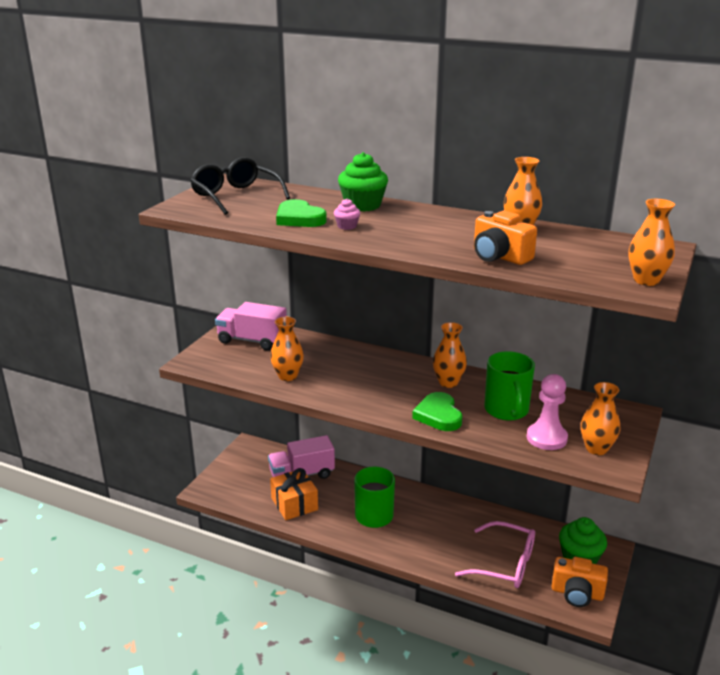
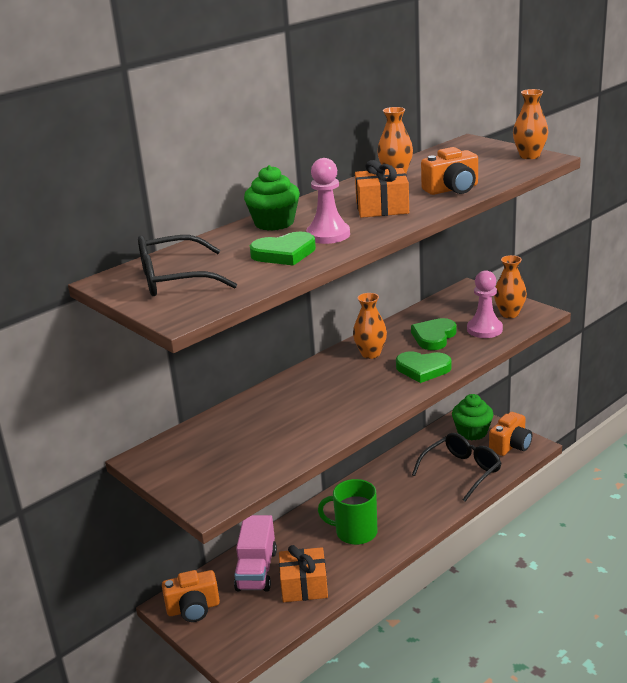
camera: 65 degrees left, 0 degrees up
(249, 457) = (193, 608): none -> orange camera
(252, 340) = (193, 453): pink truck -> none
(288, 376) = (293, 440): orange vase -> none
(347, 226) = (328, 235): pink cupcake -> pink pawn
(425, 235) = (382, 208): none -> orange gift
(505, 564) = (462, 471): pink glasses -> black glasses
(506, 410) = (434, 337): green mug -> green heart

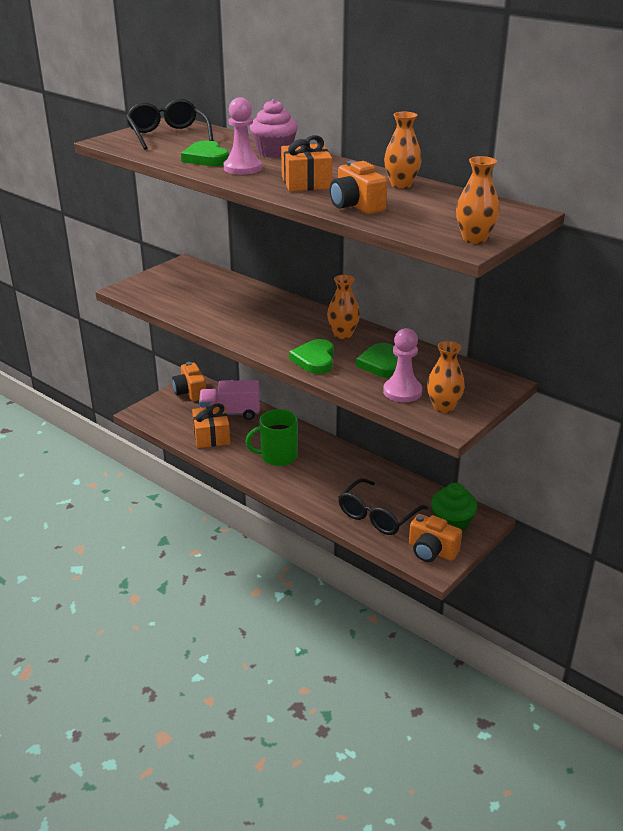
camera: 80 degrees right, 5 degrees up
(274, 223) = (274, 152): green cupcake -> pink cupcake
(355, 532) = (278, 456): green mug -> green mug turned 105 degrees counterclockwise
(434, 337) = (381, 364): green heart -> green heart turned 120 degrees counterclockwise
(462, 471) = (377, 516): black glasses -> black glasses turned 90 degrees clockwise

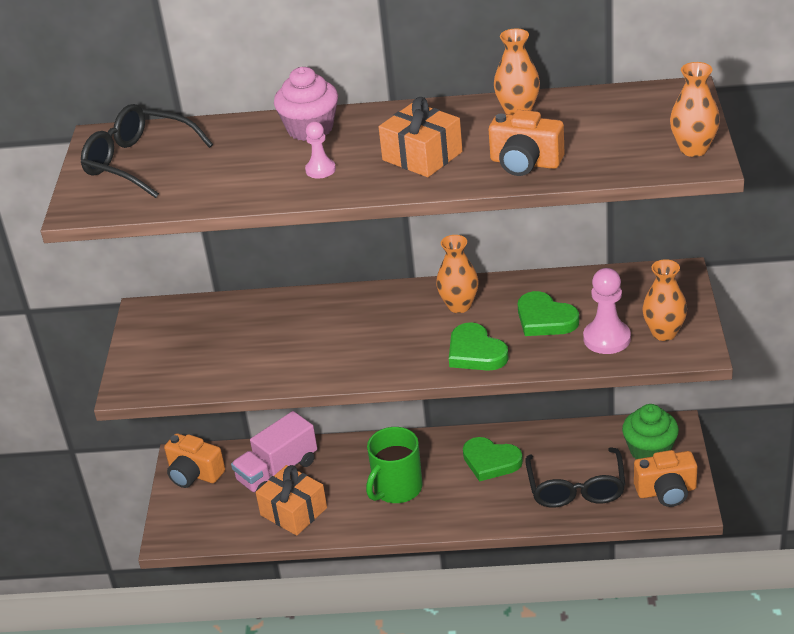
camera: 35 degrees left, 5 degrees up
(206, 158) = (253, 175): green heart -> green heart (491, 461)
(242, 168) = (320, 170): pink pawn -> pink pawn, size x0.59

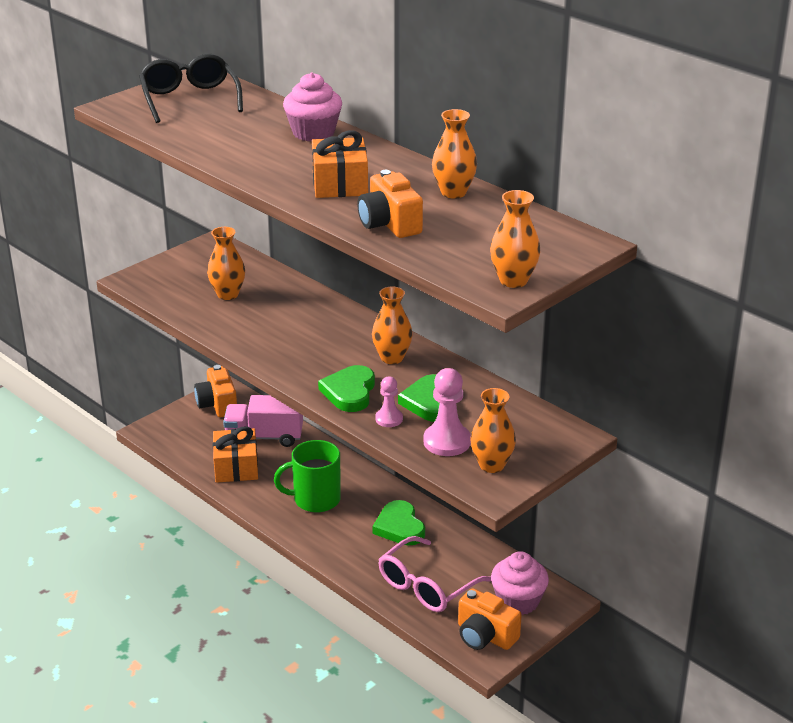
camera: 40 degrees right, 5 degrees down
(237, 344) = (228, 294): none -> orange vase
(320, 170) = (269, 158): pink pawn -> pink pawn (389, 419)
(576, 489) = (426, 586): black glasses -> pink glasses
(650, 451) = (518, 601): green cupcake -> pink cupcake

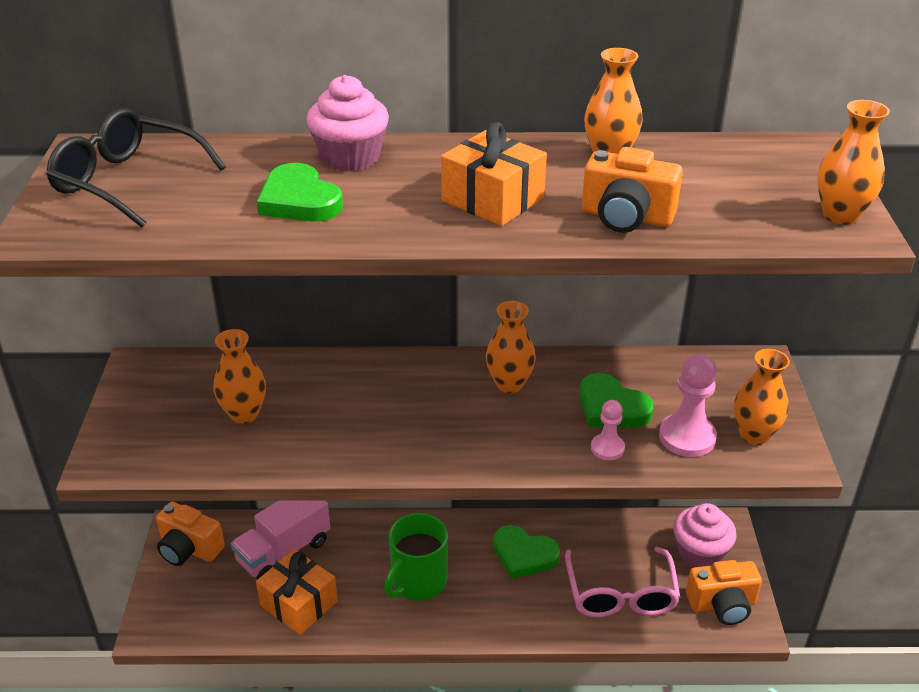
camera: 45 degrees left, 5 degrees up
(349, 392) = (531, 444): green heart -> green heart (299, 200)

